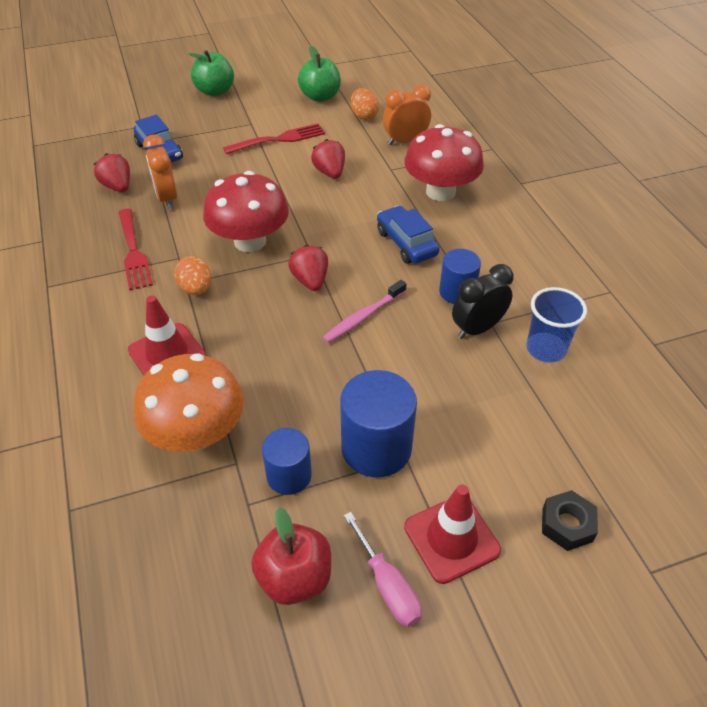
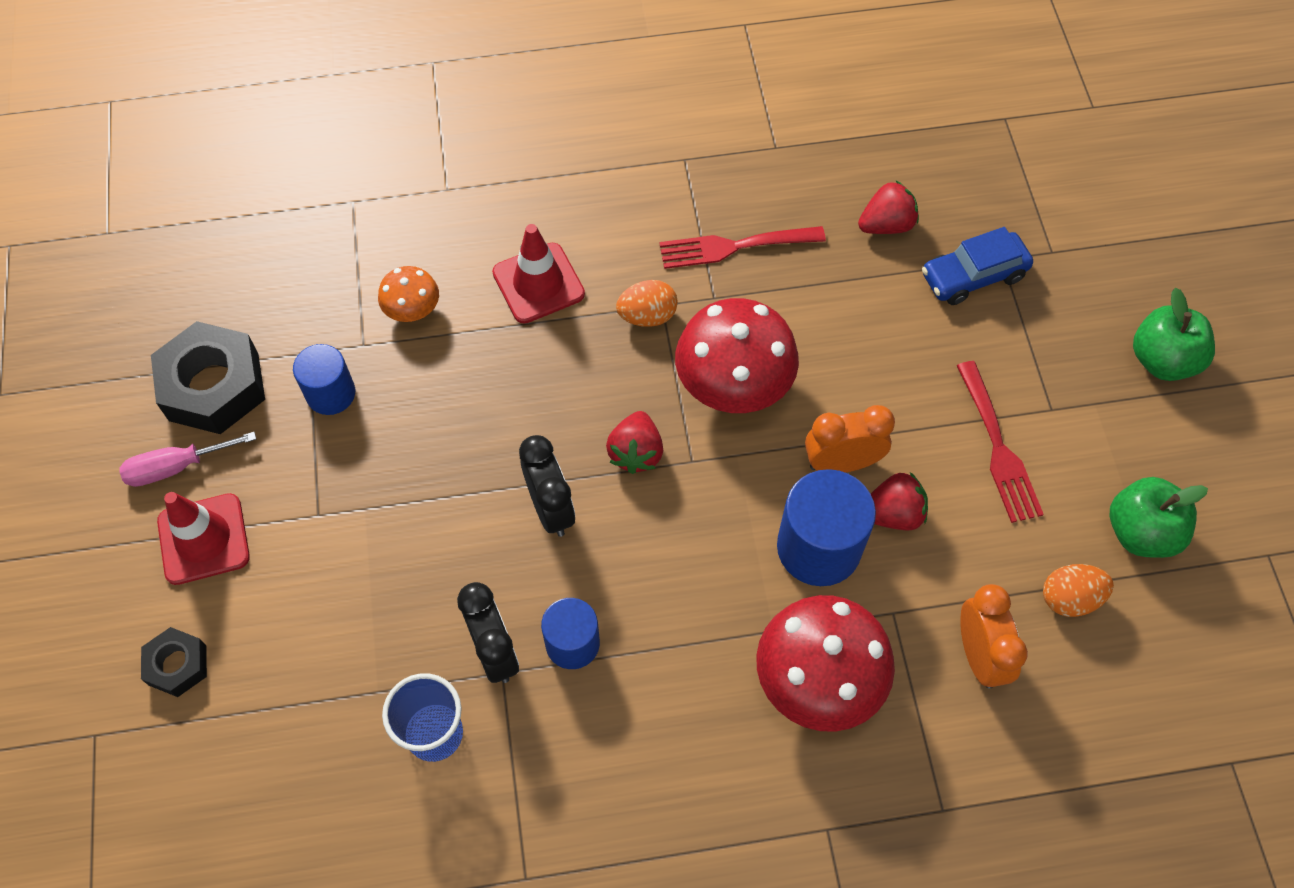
camera: 100 degrees right, 15 degrees up
(167, 198) = (849, 285): orange clock -> orange clock (841, 463)
(197, 433) = (412, 310): orange mushroom -> orange mushroom, size x0.52
(295, 578) = (213, 386): red apple -> black nut
(310, 280) = (636, 452): red strawberry -> red strawberry turned 105 degrees clockwise
(363, 317) = (551, 508): pink toothbrush -> black clock
(376, 448) = (339, 486): blue cylinder -> blue cylinder (818, 547)
(406, 243) = (693, 596): blue car -> none

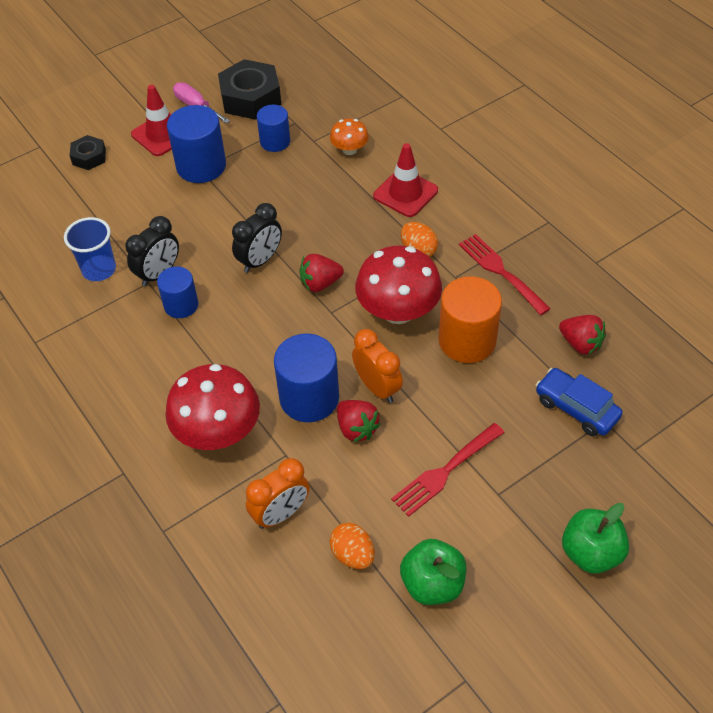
camera: 65 degrees right, 10 degrees down
(312, 511) = (201, 166): none -> blue cylinder
(821, 334) = (467, 340): none -> orange cylinder

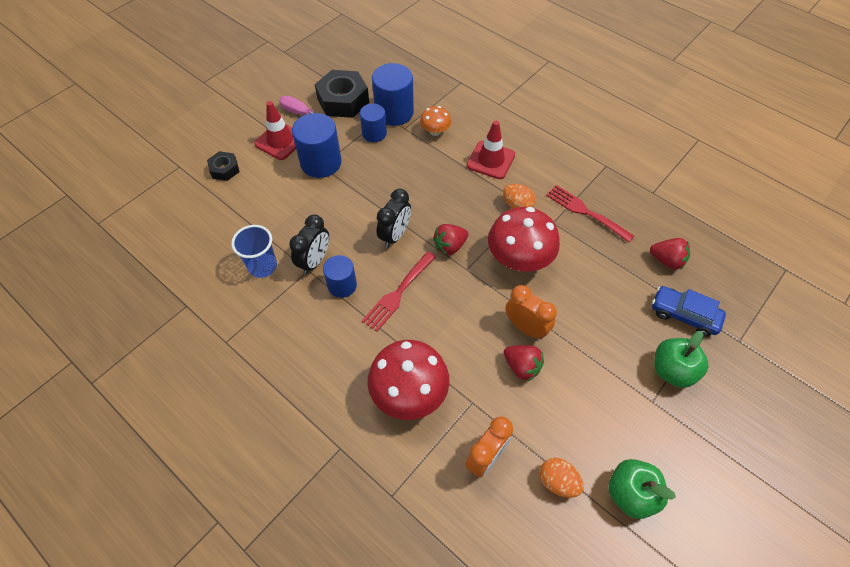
camera: 15 degrees left, 5 degrees up
(309, 398) = (474, 347): blue cylinder -> blue cylinder (394, 112)
(445, 472) = (604, 390): red fork -> red fork (398, 293)
(467, 340) = (581, 274): orange cylinder -> none
(591, 553) = (741, 437): green apple -> green apple (672, 370)

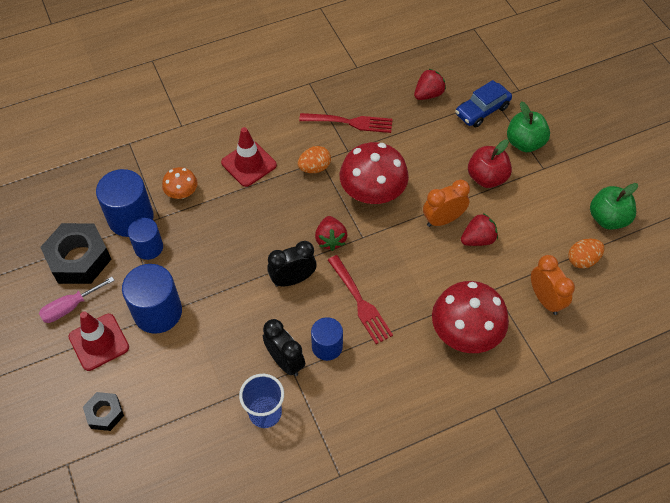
camera: 65 degrees left, 0 degrees up
(395, 235) = (293, 279): black clock -> black clock turned 75 degrees counterclockwise
(585, 212) = (350, 122): red fork -> red fork turned 150 degrees counterclockwise
(601, 349) = (486, 178): none -> red apple

